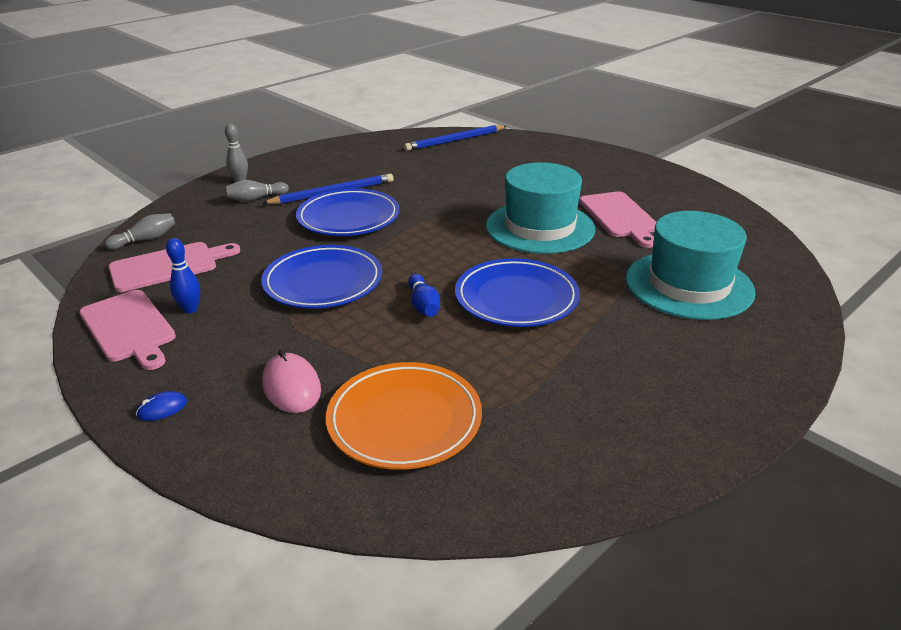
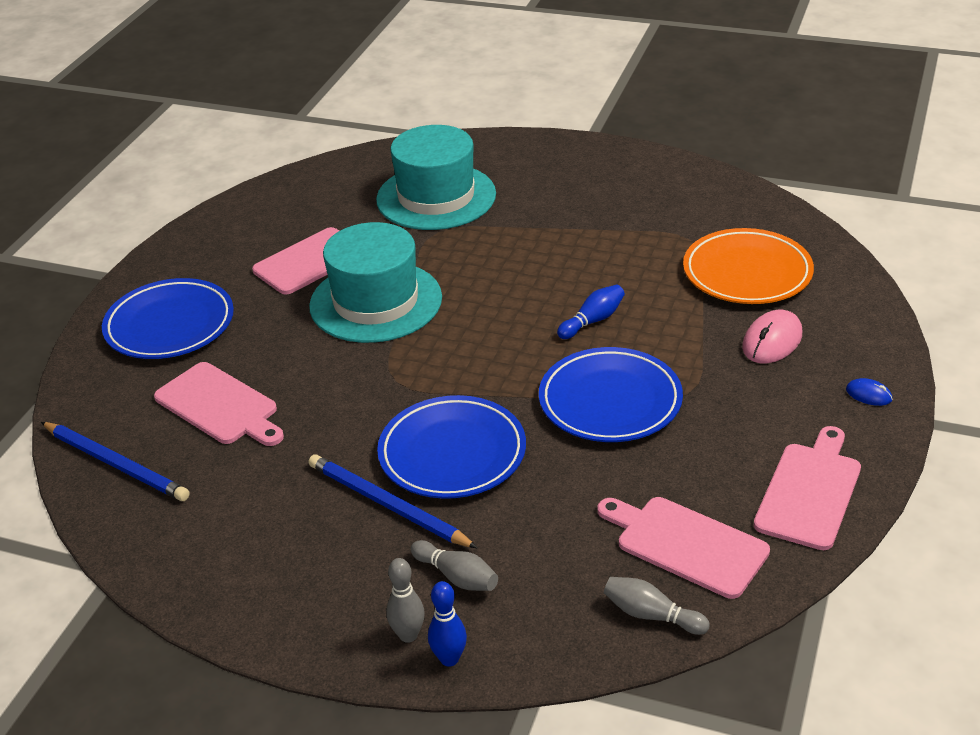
camera: 115 degrees left, 5 degrees up
(190, 309) = (740, 468): blue bowling pin -> blue bowling pin (449, 659)
(475, 167) = (219, 406): none -> pink cutting board
(516, 298) = (534, 274): blue plate -> blue plate (170, 325)

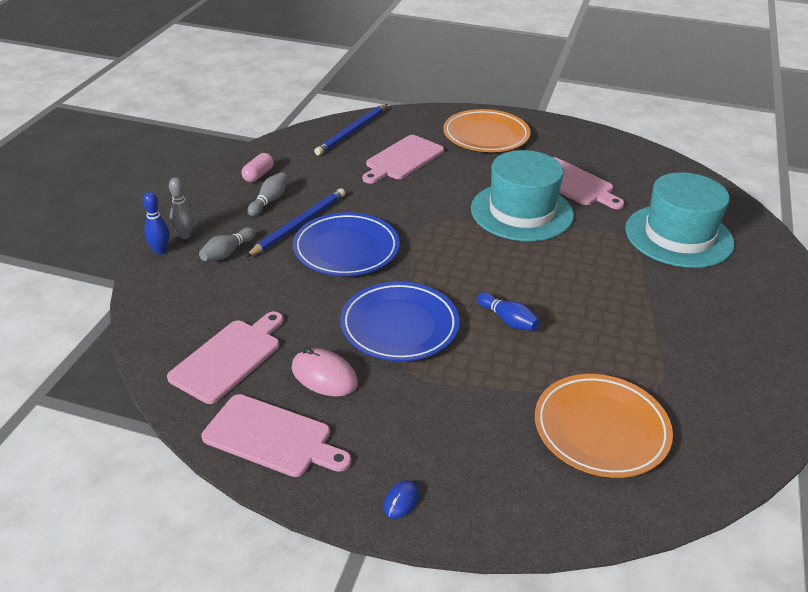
camera: 85 degrees right, 0 degrees up
(170, 325) = (486, 135): blue plate -> orange plate
(235, 567) = (258, 175): none -> pink capsule
(651, 615) = (166, 336): grey bowling pin -> grey bowling pin (269, 201)
(772, 341) = (485, 436): pink mouse -> pink mouse (324, 376)

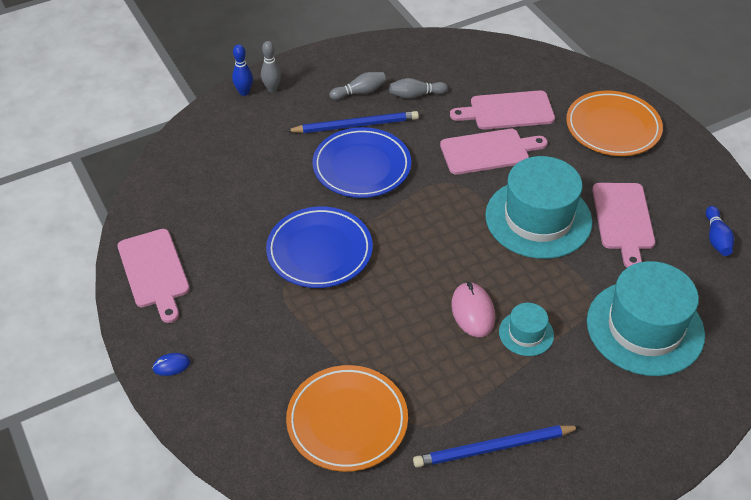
camera: 45 degrees right, 10 degrees up
(227, 253) = (282, 120): grey bowling pin -> grey bowling pin (415, 95)
(229, 358) = (193, 201): pink cutting board -> pink cutting board (488, 151)
(258, 175) = (379, 64): pink capsule -> none
(324, 376) = (230, 253): pink mouse -> pink mouse (473, 311)
(352, 132) = (501, 61): blue pencil -> blue pencil (493, 448)
(508, 320) = (397, 299): blue bowling pin -> blue bowling pin (716, 238)
(621, 285) = (526, 333): none -> turquoise hat

